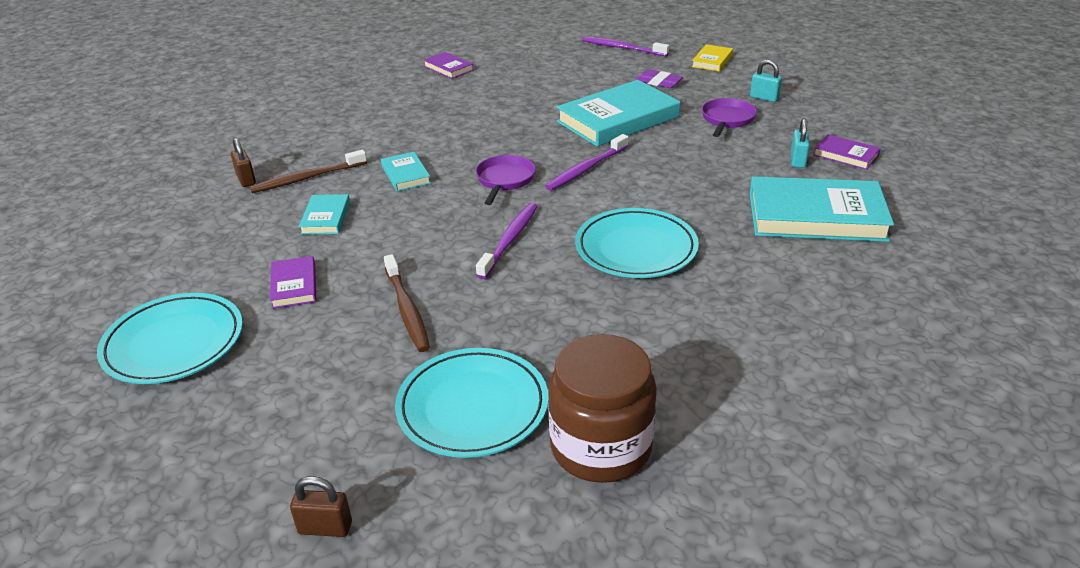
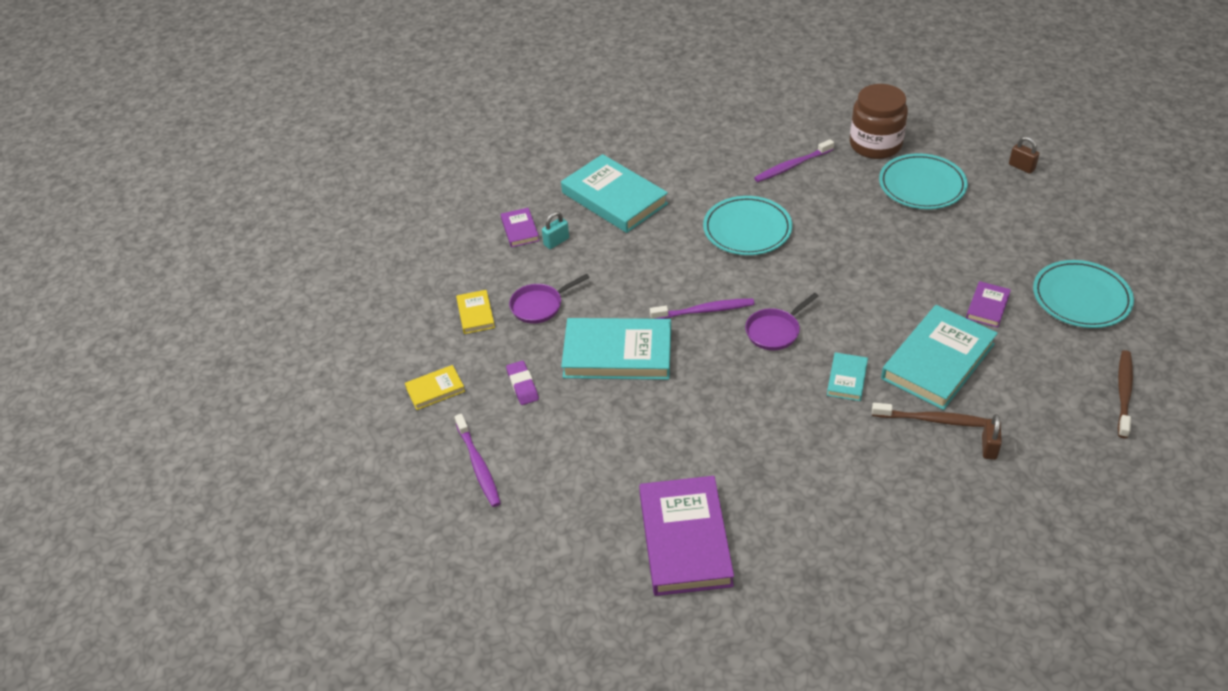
camera: 140 degrees left, 10 degrees up
(326, 218) = (938, 361): turquoise book -> turquoise book, size x2.08
(407, 310) = (922, 254): brown toothbrush -> brown toothbrush (1124, 393)
(448, 68) = (685, 539): purple book -> purple book, size x2.08
(510, 240) = (819, 274): purple toothbrush -> purple toothbrush (792, 166)
(764, 98) = (475, 314): turquoise padlock -> yellow book

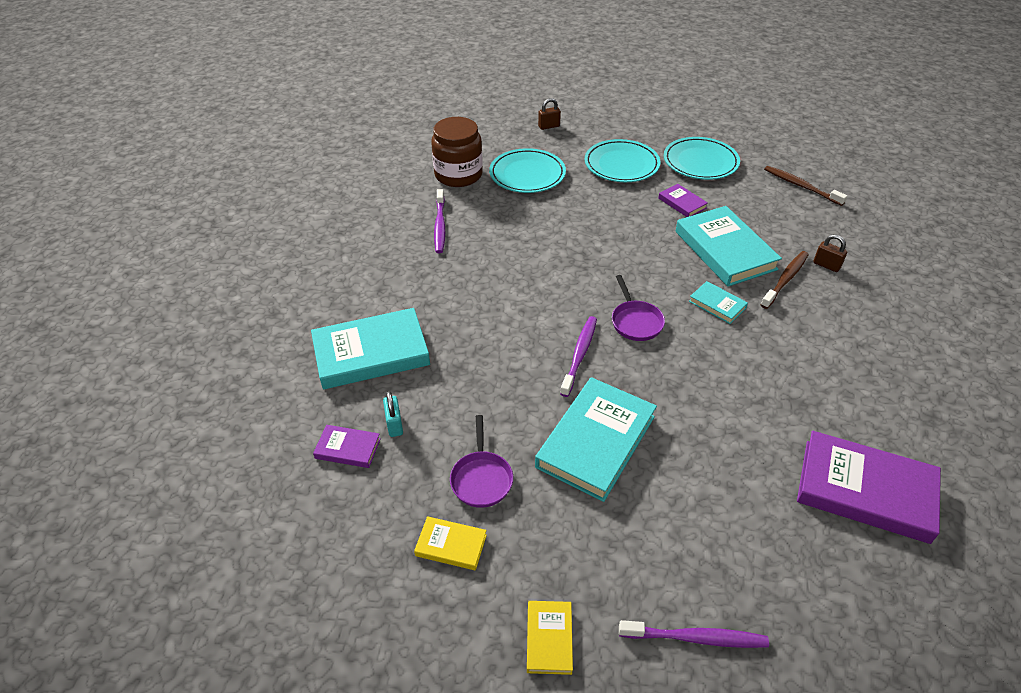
camera: 65 degrees left, 0 degrees up
(522, 385) = (593, 543): purple eraser -> none
(747, 229) = (496, 284): turquoise plate -> turquoise plate (621, 165)

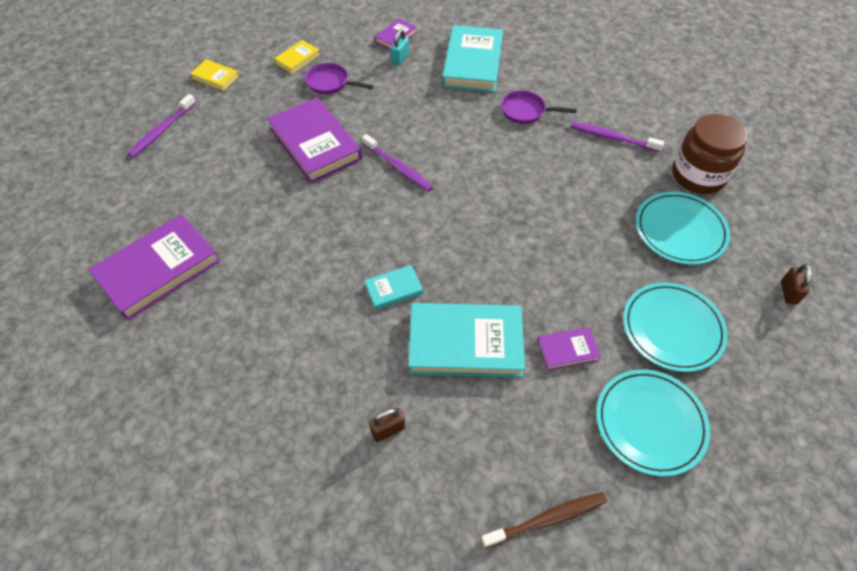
camera: 115 degrees right, 10 degrees up
(394, 424) = (400, 59): turquoise padlock -> turquoise padlock turned 75 degrees counterclockwise
(596, 441) = (315, 144): turquoise book -> purple book
(635, 321) = (411, 218): purple pan -> purple pan (526, 111)
(785, 279) = (391, 371): brown toothbrush -> none

